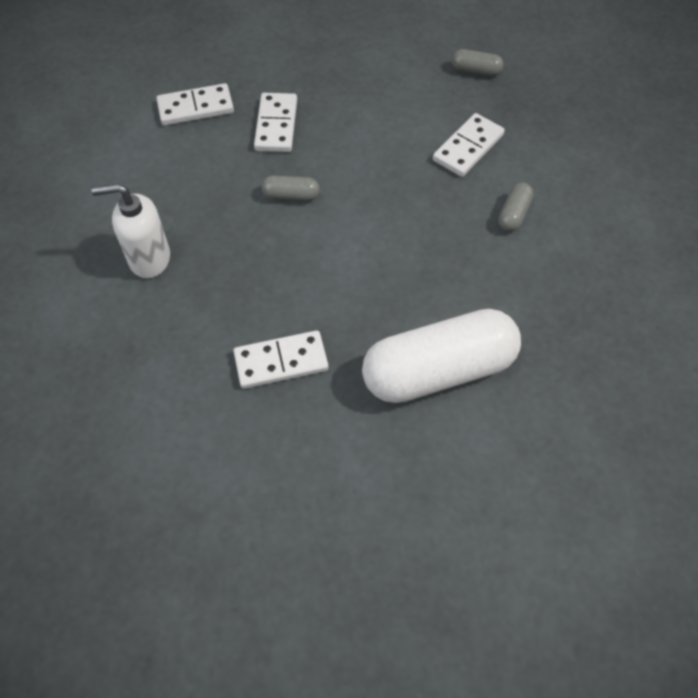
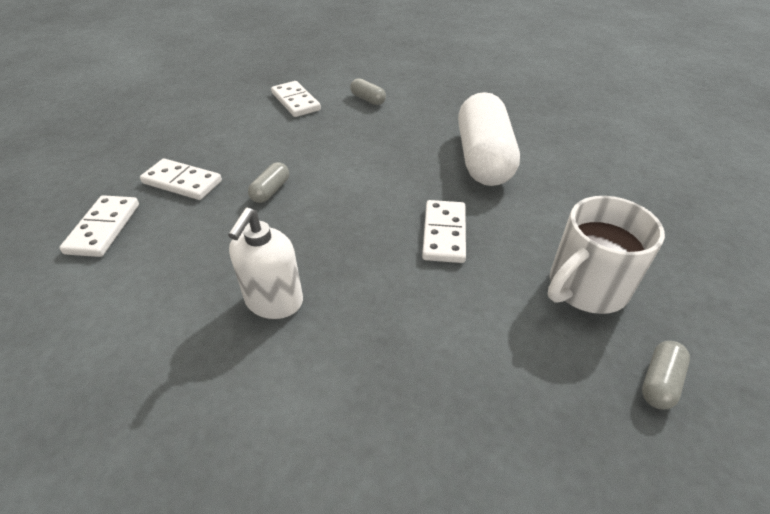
camera: 70 degrees left, 15 degrees down
(243, 507) = (585, 287): none -> white mug
(475, 71) = (228, 82): grey capsule -> grey capsule (659, 382)

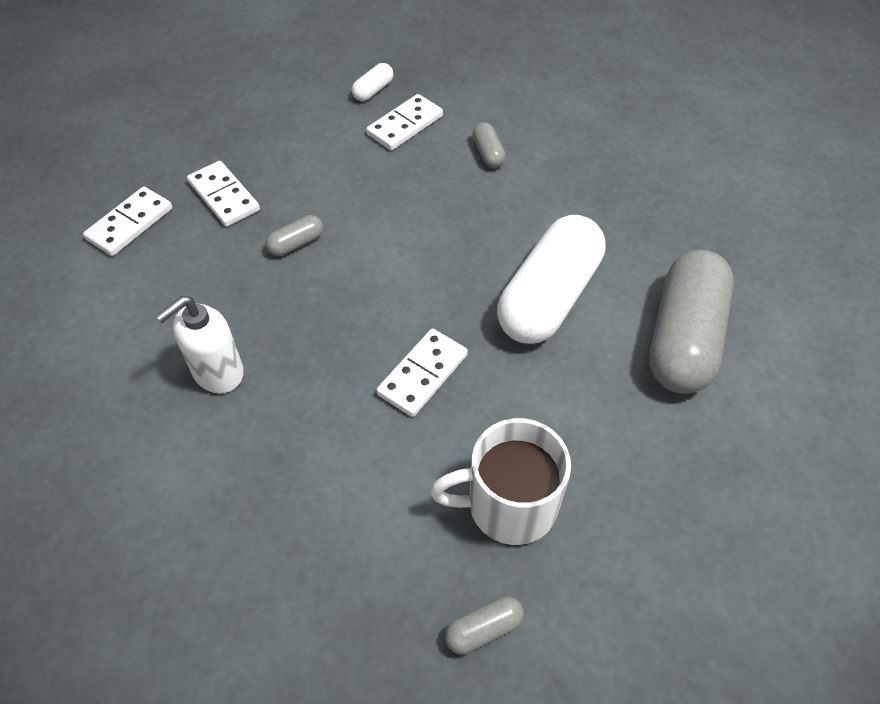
camera: 30 degrees right, 10 degrees up
(255, 90) = (373, 90): none -> white capsule
(296, 101) = (405, 125): white domino -> white domino turned 45 degrees clockwise
(584, 150) = (683, 338): none -> grey capsule

